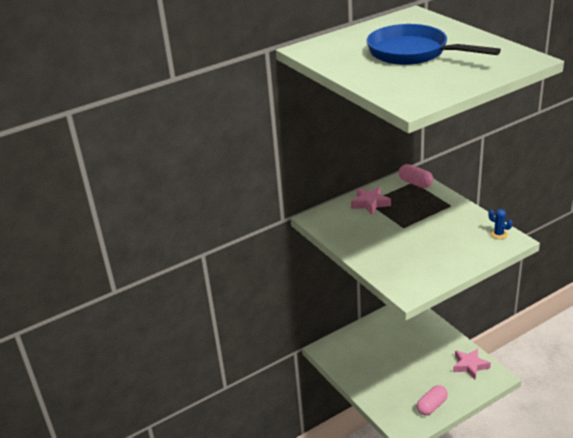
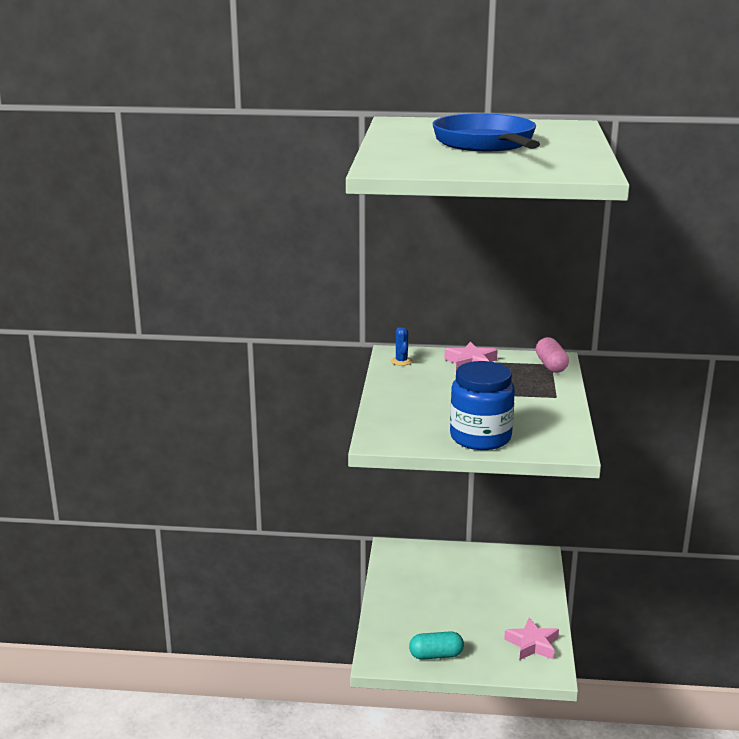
camera: 35 degrees right, 10 degrees down
(431, 406) = (436, 655): pink capsule -> turquoise capsule
(457, 257) = (480, 437): none -> blue jar
(498, 234) = (564, 439): blue cactus -> blue cactus (401, 361)

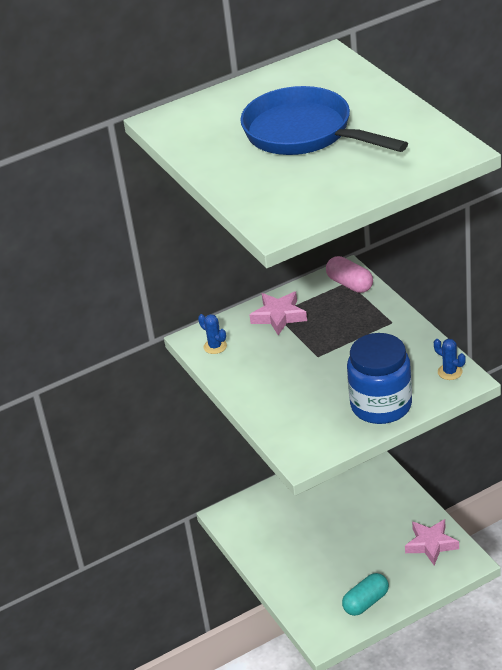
camera: 30 degrees left, 15 degrees up
(565, 441) = (450, 372): none -> blue cactus

